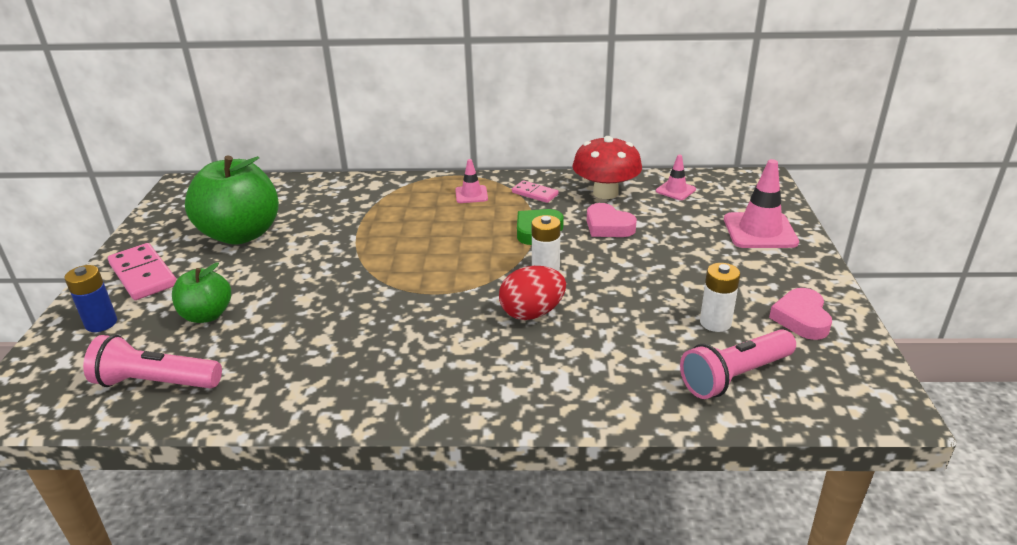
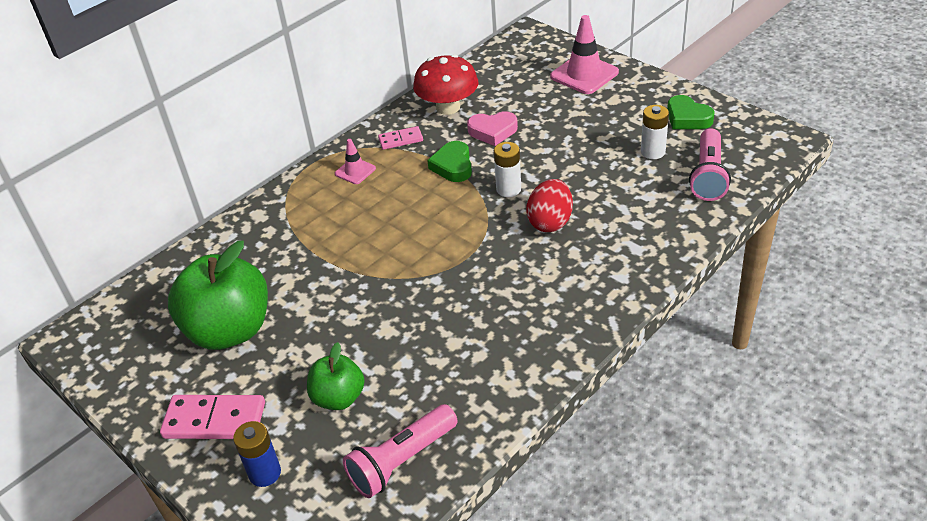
camera: 45 degrees left, 10 degrees up
(675, 190) = (489, 76): pink traffic cone -> none
(801, 318) = (687, 118): pink heart -> green heart

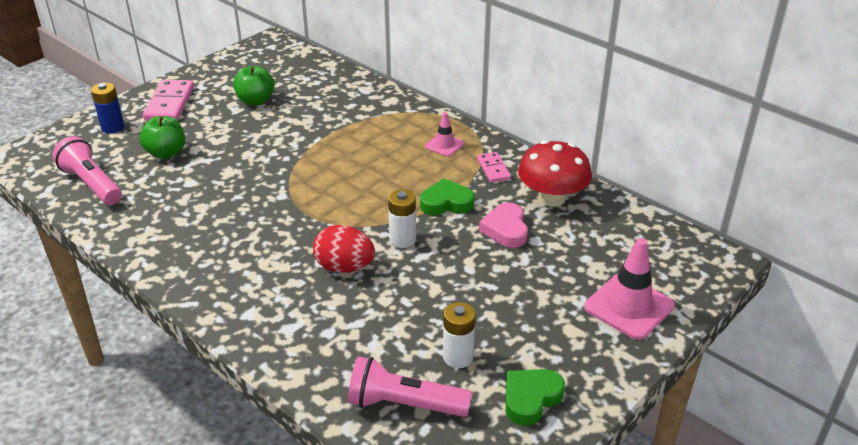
camera: 85 degrees right, 5 degrees down
(230, 330) = (255, 101): green apple -> green apple, size x0.55

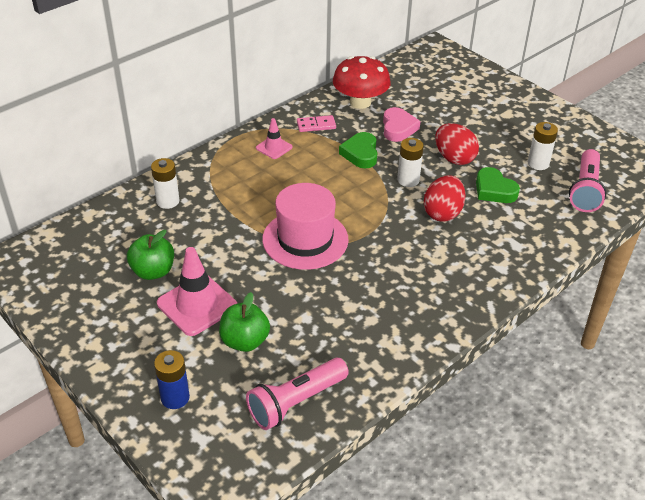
camera: 85 degrees left, 5 degrees up
(170, 104) = (134, 347): pink domino -> none
(297, 175) = (305, 239): none -> pink hat
(349, 96) = (168, 201): none -> white battery
(453, 277) = (454, 158): none -> red egg
(505, 229) = (398, 128): pink heart -> pink heart turned 90 degrees counterclockwise
(531, 398) = (571, 138): green heart -> green heart (494, 190)
(629, 306) = (483, 89): pink traffic cone -> pink traffic cone (197, 305)

